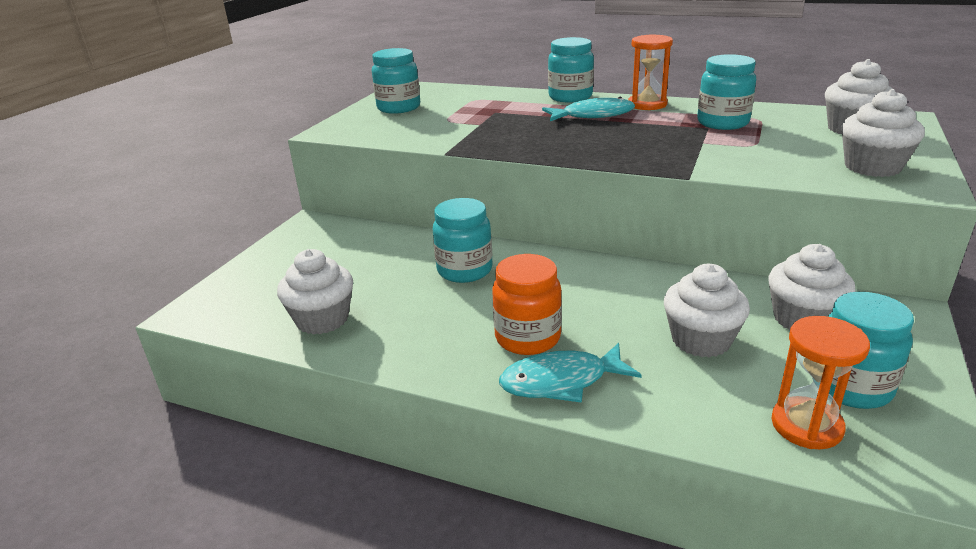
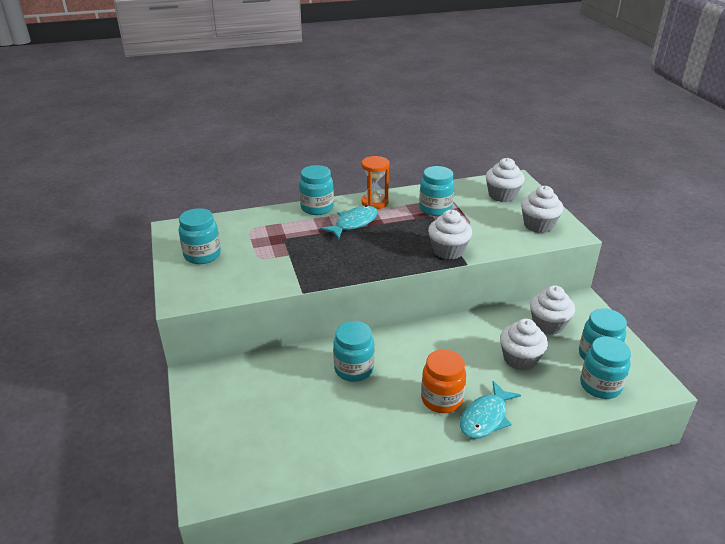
camera: 40 degrees left, 5 degrees up
(322, 319) = (310, 448): white cupcake -> white cupcake (448, 251)
(806, 425) = (600, 386): orange hourglass -> turquoise jar

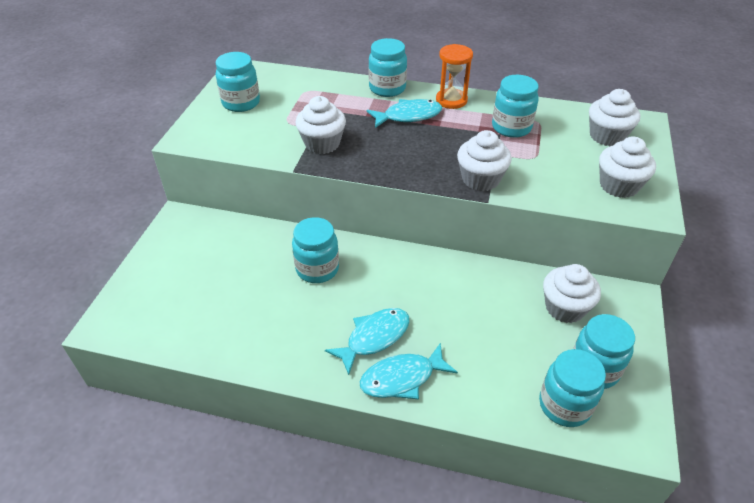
camera: 30 degrees right, 10 degrees up
(441, 399) = (374, 338): orange jar -> turquoise fish
(520, 359) = (496, 332): white cupcake -> white cupcake (322, 143)

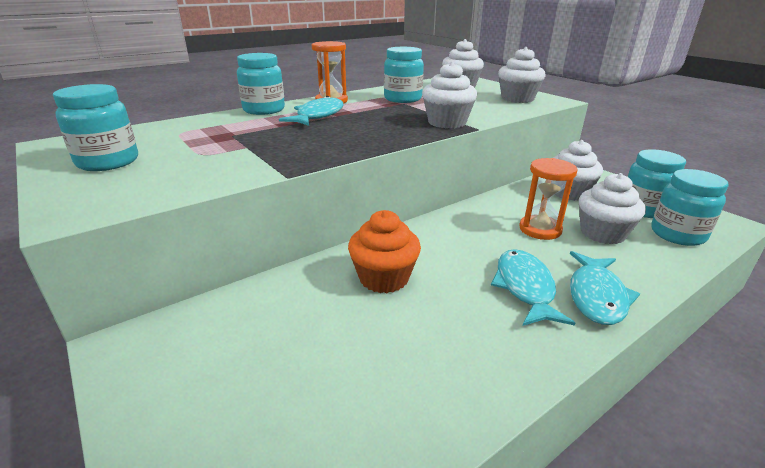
camera: 50 degrees left, 15 degrees down
(317, 269) = (384, 278): turquoise jar -> orange cupcake
(322, 143) = (276, 152): white cupcake -> white cupcake (602, 233)
(468, 315) = (540, 229): none -> orange hourglass

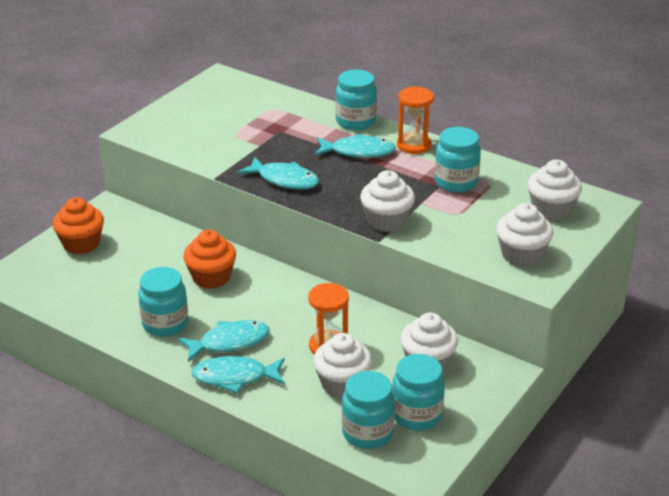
camera: 70 degrees right, 5 degrees up
(108, 162) = (202, 109): turquoise jar -> turquoise jar (165, 324)
(192, 401) = (81, 244): none -> orange cupcake
(334, 146) = (284, 180): none -> turquoise fish

